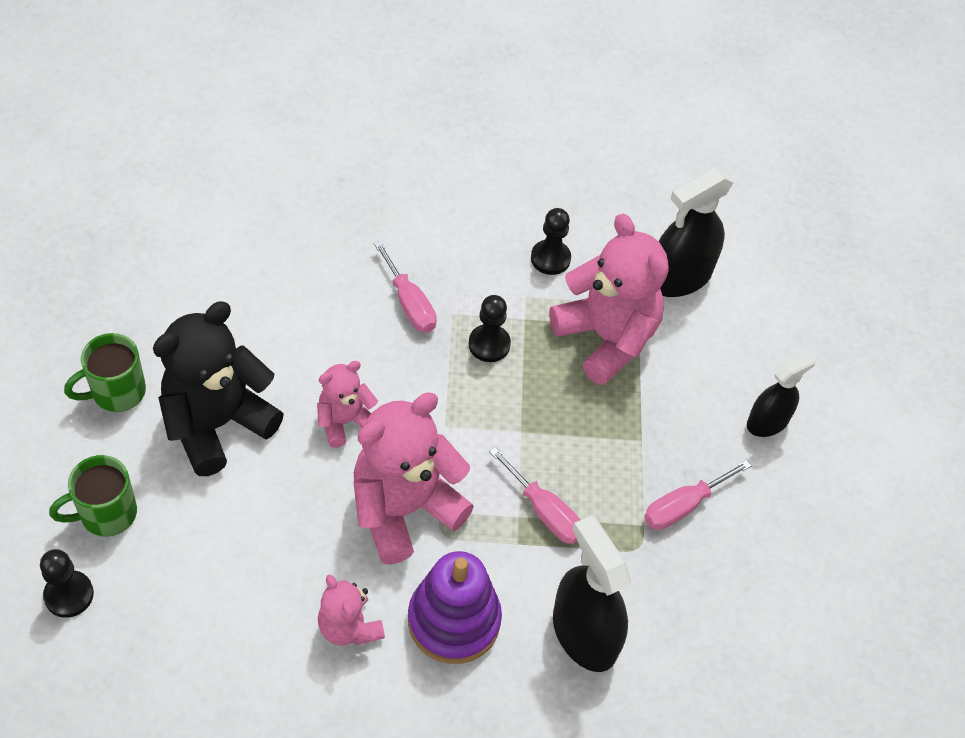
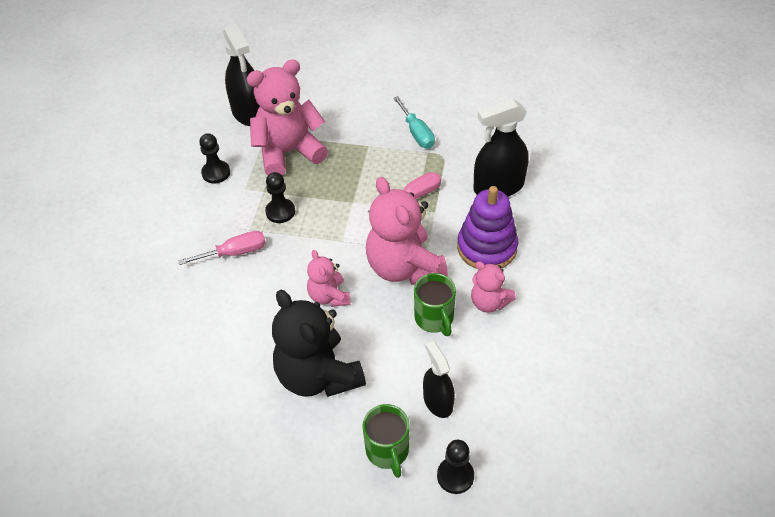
camera: 75 degrees left, 5 degrees down
(117, 392) = (276, 446): green mug -> green mug (434, 319)
(349, 627) = (489, 302): pink teddy bear -> pink teddy bear turned 60 degrees clockwise
(683, 506) = (416, 133): pink screwdriver -> turquoise screwdriver
(767, 422) = (364, 89): black spray bottle -> black spray bottle (438, 401)

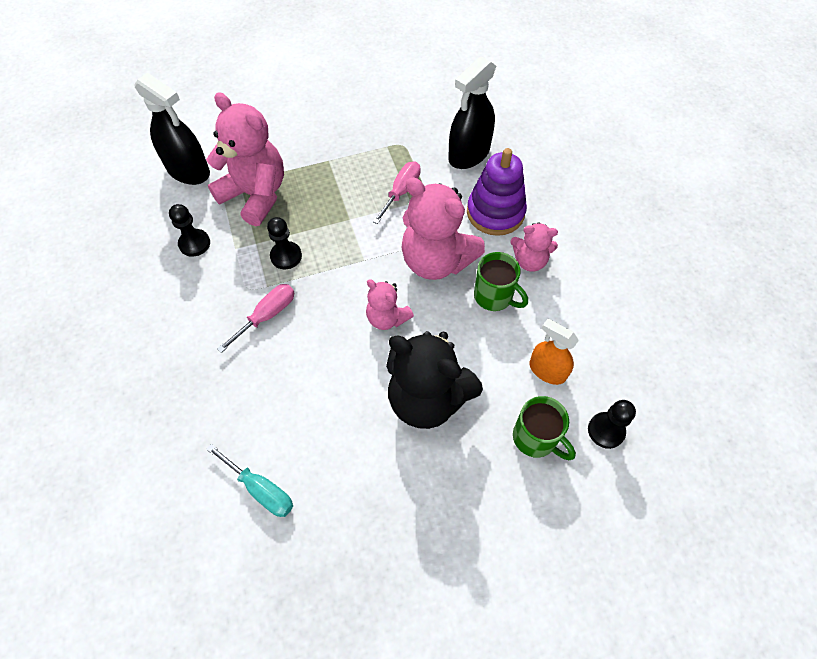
camera: 30 degrees left, 10 degrees up
(288, 152) = (255, 195): pink teddy bear -> pink teddy bear turned 90 degrees clockwise
(416, 133) = (365, 132): turquoise screwdriver -> turquoise screwdriver (261, 489)
(438, 401) = (547, 370): black spray bottle -> orange spray bottle

